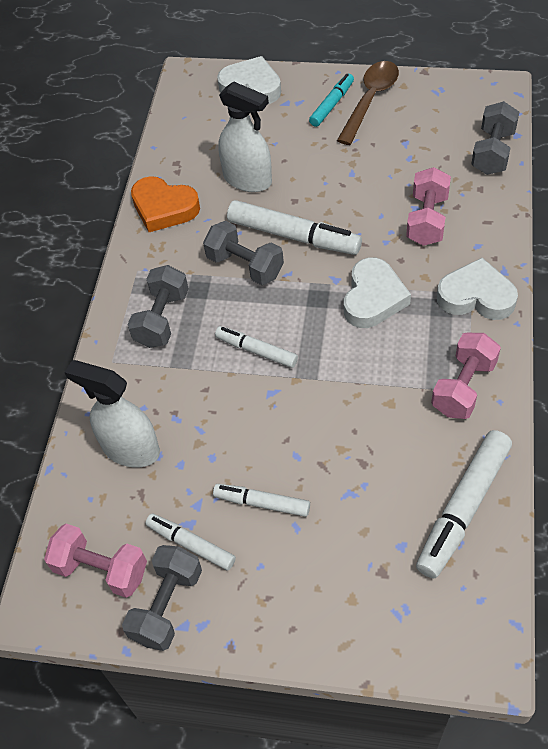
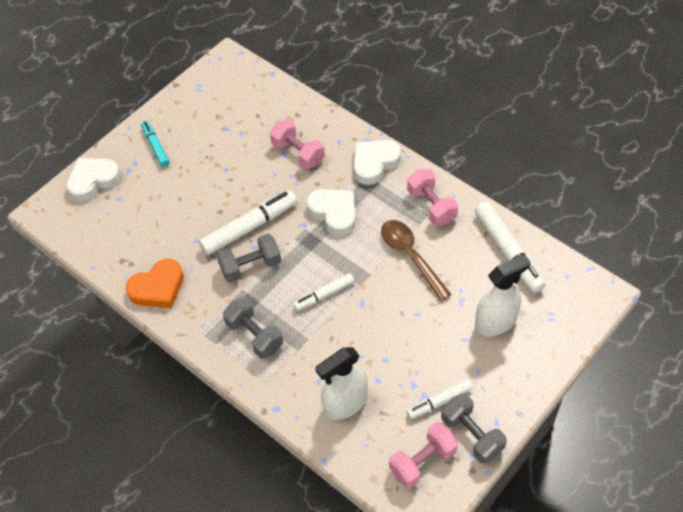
camera: 60 degrees left, 0 degrees up
(248, 180) = (178, 227): white spray bottle -> white spray bottle (496, 322)
(262, 503) = (437, 349): white marker -> none
(370, 100) = (172, 125): brown spoon -> brown spoon (411, 256)
(493, 152) = (275, 92): grey dumbbell -> none

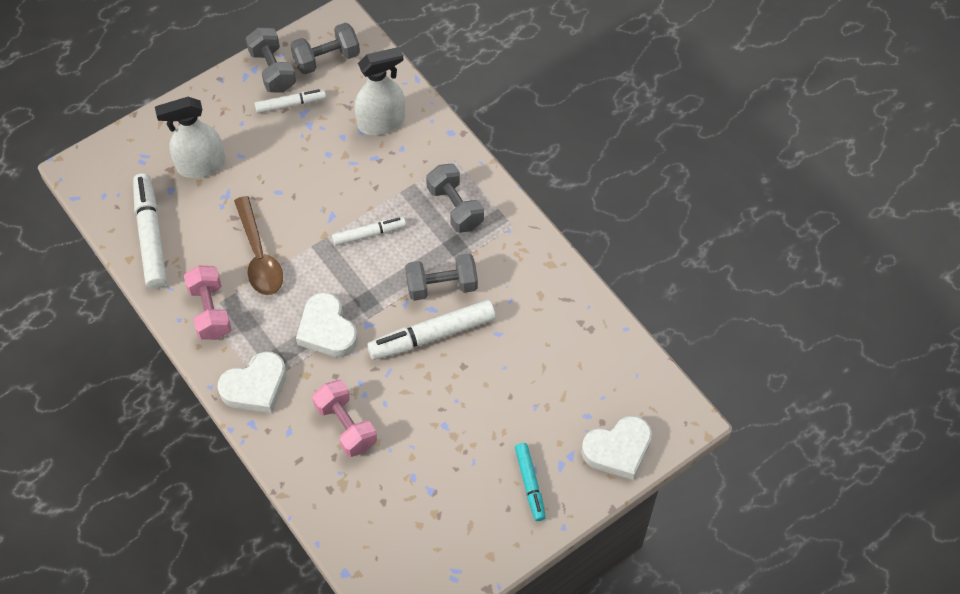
camera: 170 degrees left, 5 degrees up
(158, 288) = (552, 284): orange heart -> none
(422, 461) = (326, 59): pink dumbbell -> grey dumbbell

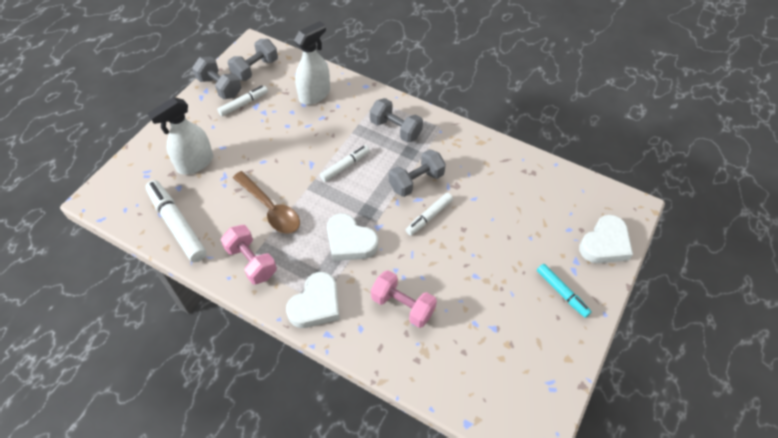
camera: 25 degrees left, 5 degrees down
(432, 335) = (429, 217): white marker -> white marker, size x0.59

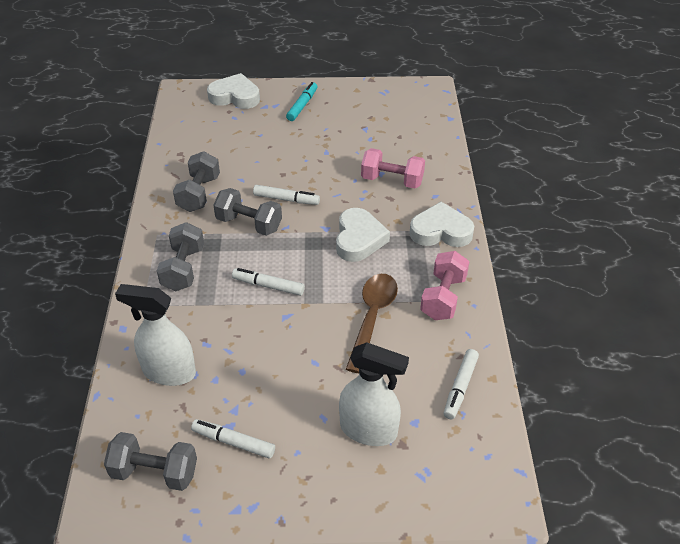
camera: 120 degrees left, 10 degrees down
(177, 225) = (460, 387): white marker -> white marker, size x0.59
(219, 87) = (219, 495): grey dumbbell -> grey dumbbell (199, 194)
(402, 305) = (392, 180): pink dumbbell -> pink dumbbell turned 75 degrees counterclockwise

